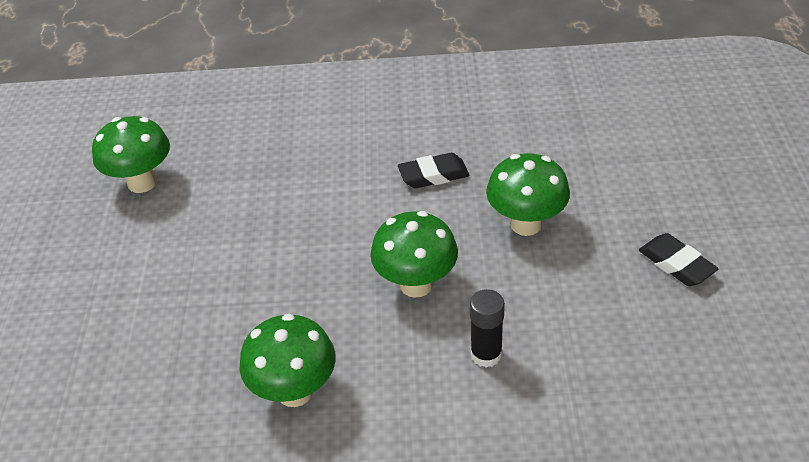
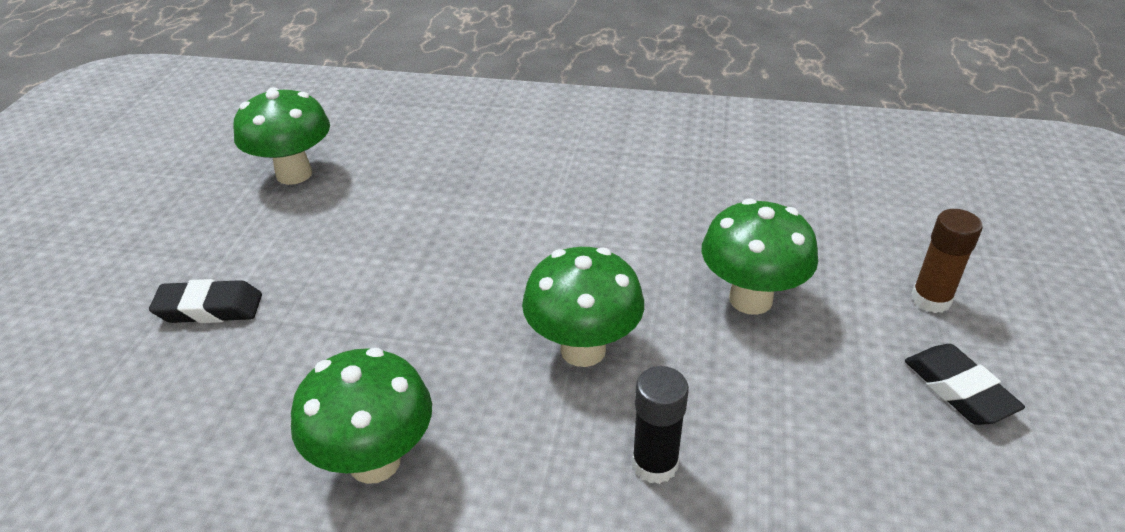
camera: 10 degrees right, 5 degrees down
(433, 175) = (643, 221): black eraser -> black eraser (209, 308)
(650, 201) = (931, 299): none -> brown glue stick

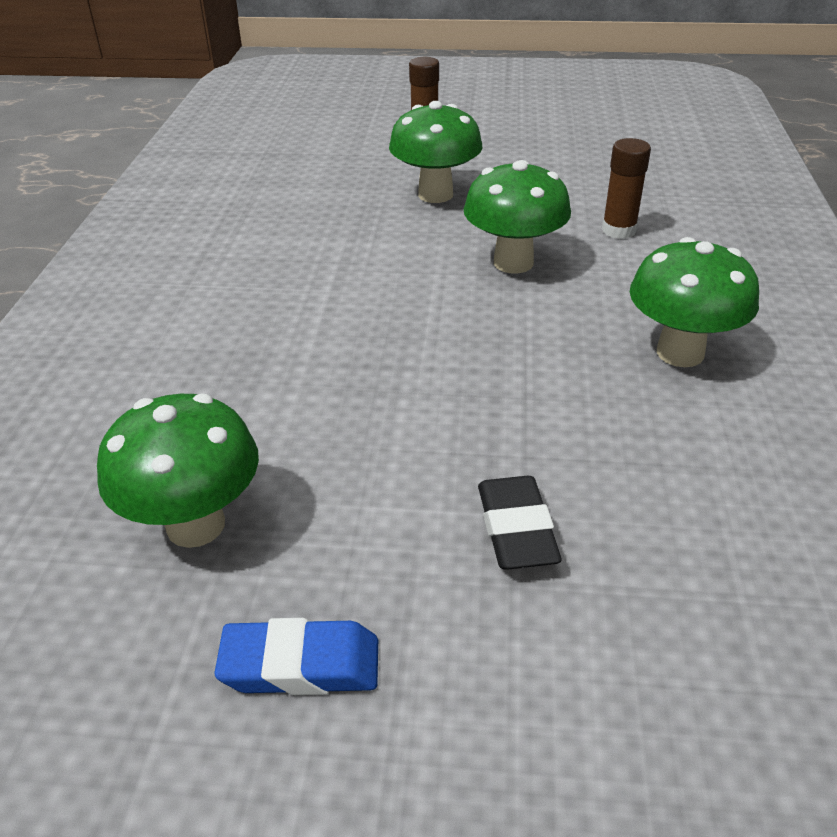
camera: 95 degrees left, 0 degrees up
(167, 215) = (300, 665): none -> blue eraser
(655, 464) = (618, 230): black glue stick -> brown glue stick
(958, 390) = (511, 136): black eraser -> none

